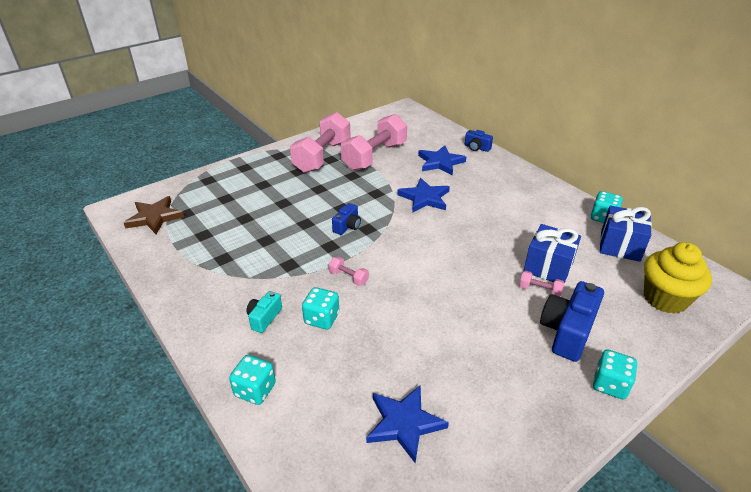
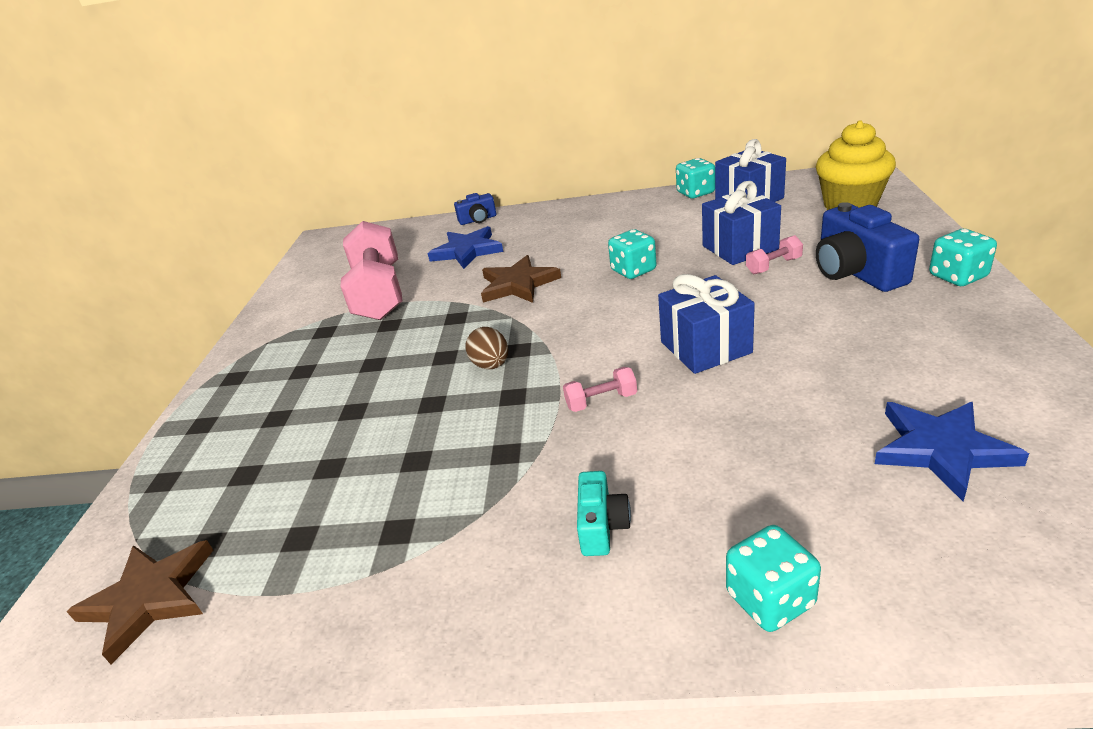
camera: 45 degrees left, 5 degrees down
(264, 318) = (602, 526): turquoise camera -> turquoise camera turned 150 degrees counterclockwise
(321, 319) = (664, 459): turquoise dice -> turquoise dice (633, 270)
(322, 156) = (307, 336): pink dumbbell -> none
(347, 226) = (491, 365): blue camera -> brown egg
(424, 198) = (518, 284): blue star -> brown star
(425, 296) = (705, 347): none -> blue gift

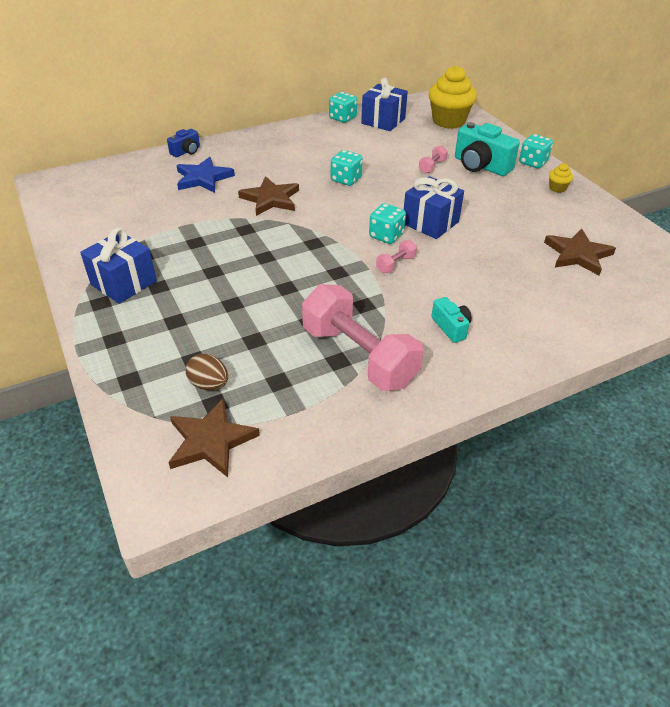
camera: 35 degrees left, 10 degrees up
(379, 293) = (160, 220): pink dumbbell -> pink dumbbell (359, 356)
(491, 365) = (304, 256): brown egg -> brown egg (209, 384)
(740, 248) = (403, 156): blue gift -> blue gift (124, 283)
(770, 599) = (550, 336): turquoise dice -> turquoise dice (386, 236)
(856, 272) = (480, 166): blue camera -> turquoise camera
(941, 449) = (577, 254): blue star -> brown star
(978, 323) = (557, 188): none -> yellow cupcake

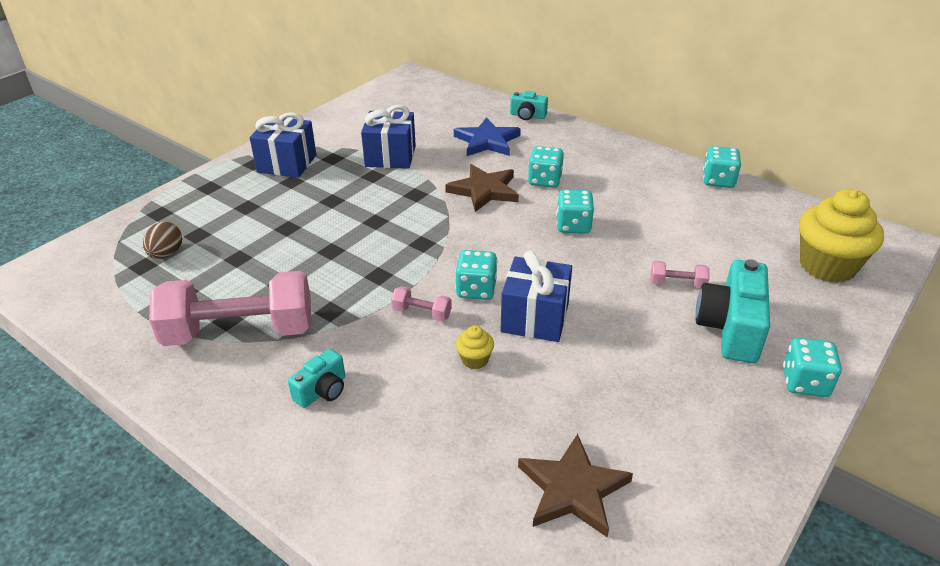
camera: 65 degrees right, 5 degrees down
(186, 151) = (527, 116): blue camera -> turquoise camera
(211, 441) = (94, 279): brown star -> none
(282, 172) = (544, 180): none -> turquoise dice
(359, 356) = (240, 332): pink dumbbell -> pink dumbbell turned 60 degrees clockwise
(383, 121) = (751, 212): blue gift -> blue gift (390, 156)
(557, 188) = (752, 428): yellow cupcake -> yellow cupcake (474, 360)

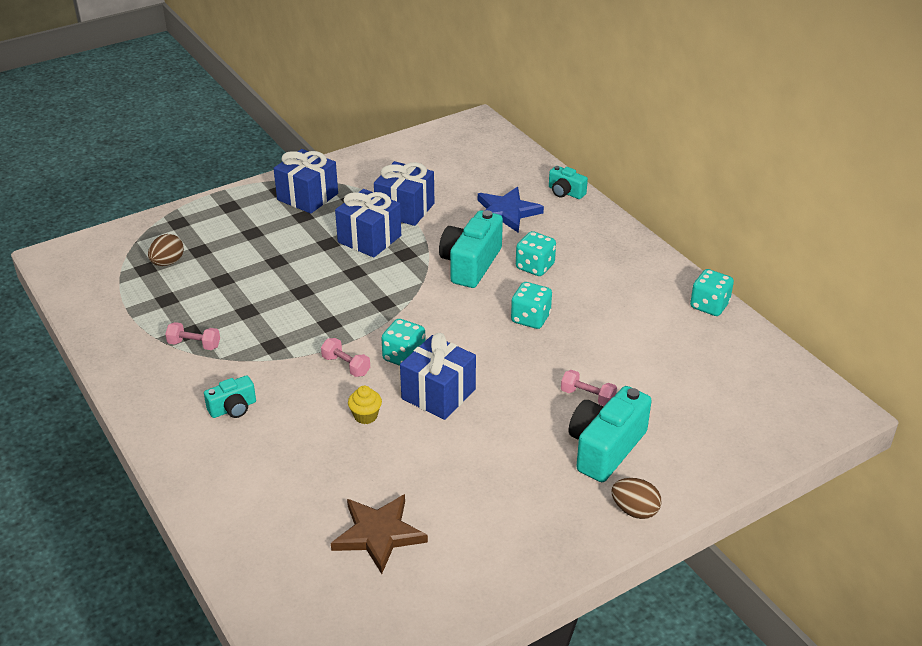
camera: 20 degrees right, 0 degrees up
(240, 332) = (194, 345): pink dumbbell -> pink dumbbell, size x0.41
(372, 188) = (369, 239): none -> blue gift
(484, 190) = (470, 264): brown star -> turquoise camera
(805, 382) = (634, 510): turquoise dice -> brown egg
(827, 266) = (747, 416): yellow cupcake -> none

